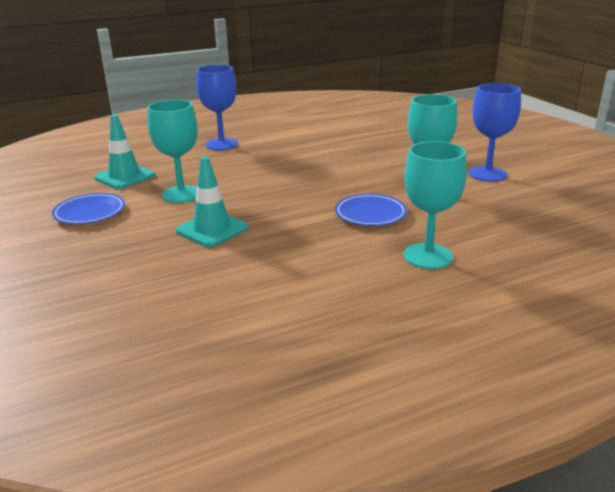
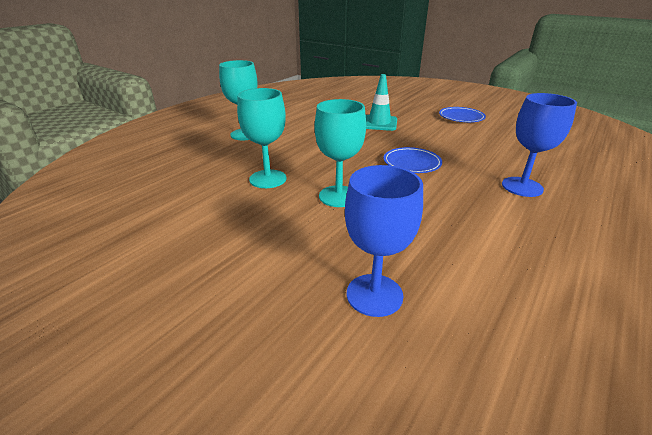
camera: 150 degrees right, 5 degrees up
(125, 177) = (505, 138): turquoise traffic cone -> none
(181, 194) = (439, 136): turquoise goblet -> turquoise goblet (338, 196)
(370, 214) = (297, 150): blue plate -> blue plate (412, 163)
(487, 174) = (212, 213): blue goblet -> blue goblet (374, 295)

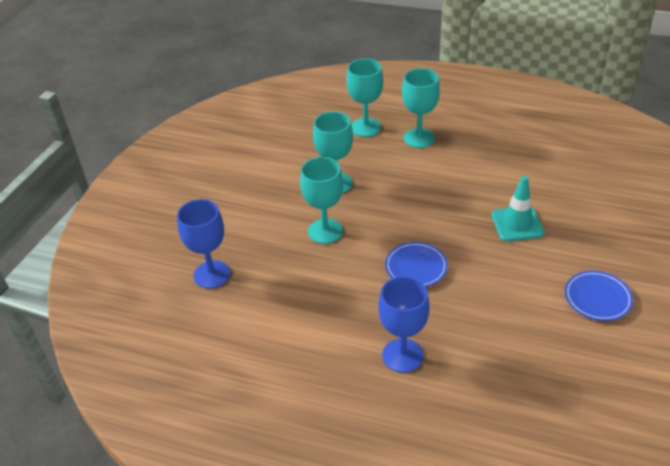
camera: 75 degrees right, 10 degrees up
(199, 151) = (365, 127): none -> turquoise goblet

